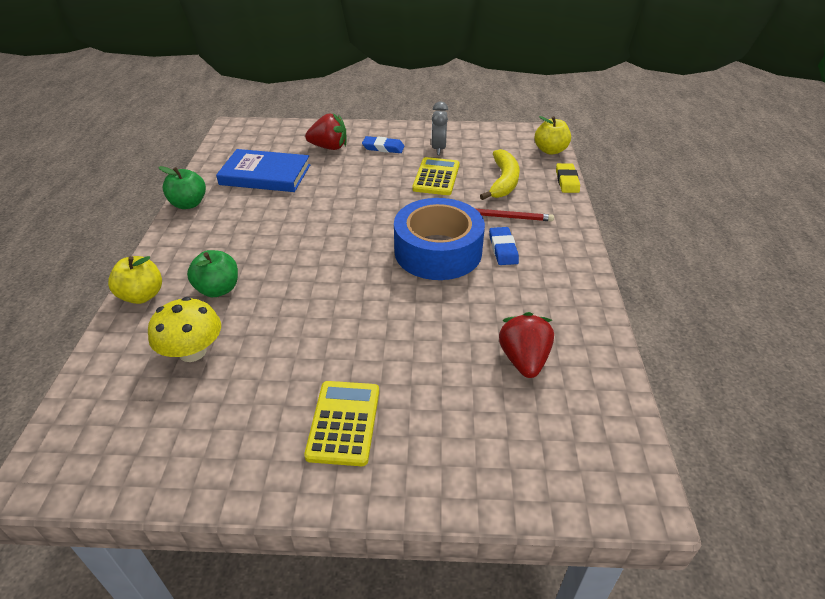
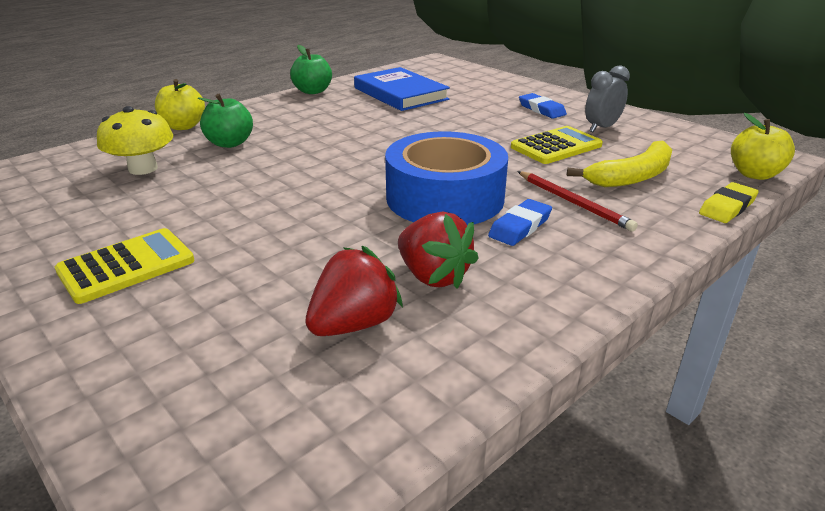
camera: 45 degrees right, 10 degrees down
(329, 147) = (489, 94): red strawberry -> red strawberry (433, 276)

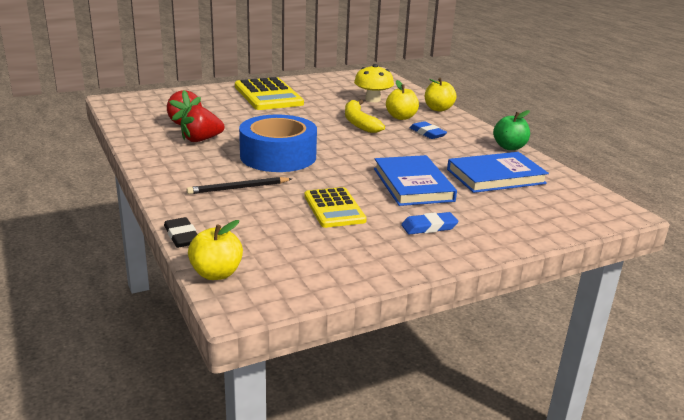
camera: 105 degrees right, 5 degrees down
(126, 266) = (268, 95): yellow calculator -> yellow calculator, size x1.56
(230, 143) = (401, 117): green apple -> yellow apple
(456, 121) = (413, 184): none -> blue book
(520, 227) = (225, 167): blue eraser -> blue eraser (427, 133)
(573, 203) = (238, 188): red pencil -> black pencil
(601, 128) = (364, 241): grey clock -> none
(632, 176) = (257, 219): yellow banana -> yellow banana (359, 123)
(727, 207) = (182, 236): yellow eraser -> black eraser

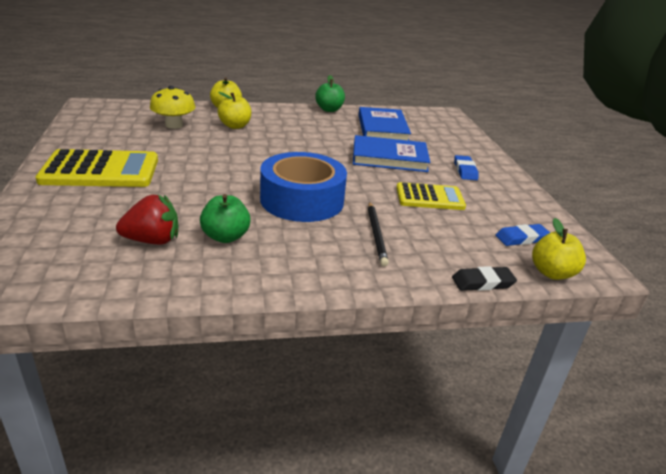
camera: 75 degrees left, 5 degrees up
(201, 140) = (225, 237): red strawberry -> green apple
(359, 123) = (236, 145): yellow banana -> none
(427, 133) = (282, 126): blue eraser -> blue eraser (522, 238)

